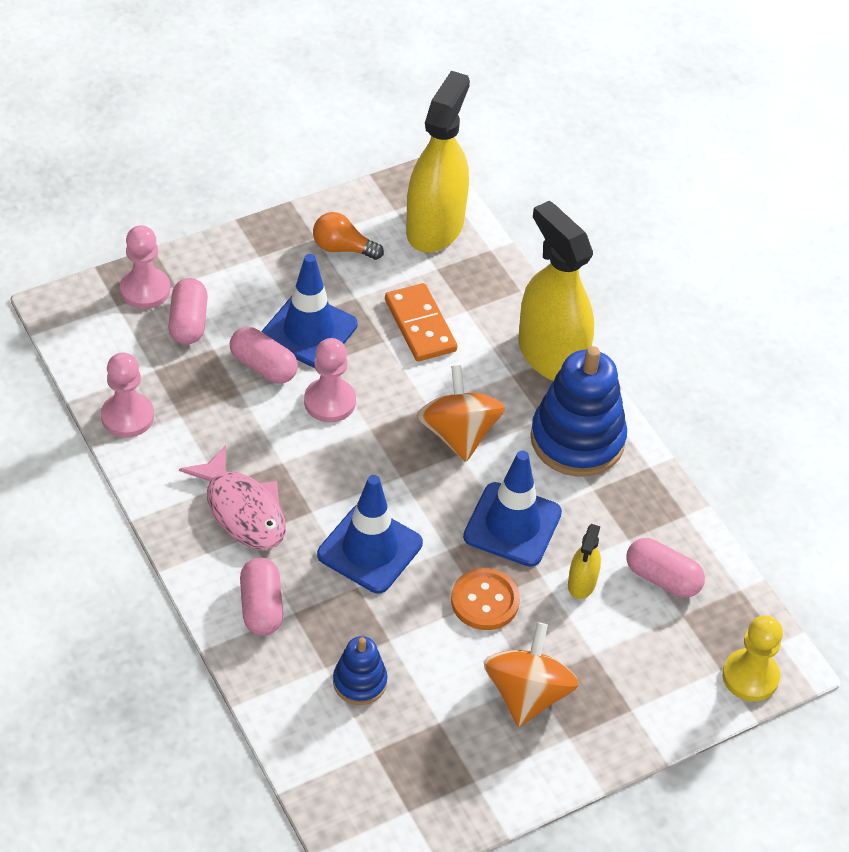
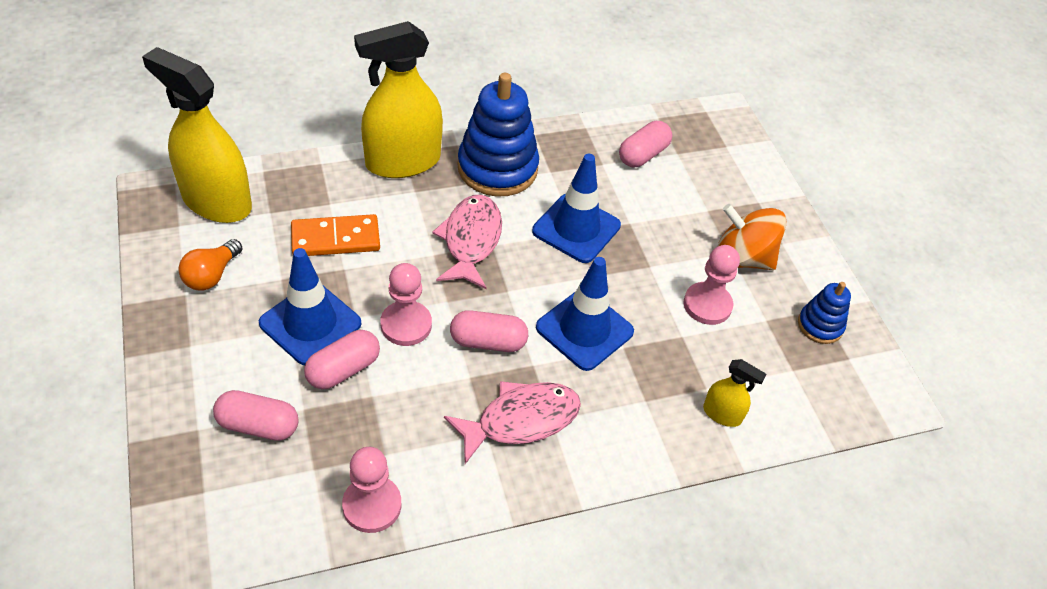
camera: 80 degrees left, 0 degrees up
(145, 290) = (192, 459): pink pawn -> pink pawn (707, 305)
(261, 607) = (637, 425): pink capsule -> pink capsule (488, 342)
(360, 682) = (724, 366): blue stacking toy -> blue stacking toy (820, 325)
(458, 434) = (471, 241): orange spinning top -> pink fish
(485, 601) = (650, 263): orange button -> none
(582, 583) = (641, 200): yellow spray bottle -> yellow spray bottle (722, 414)
(750, 676) = (734, 133): yellow pawn -> none

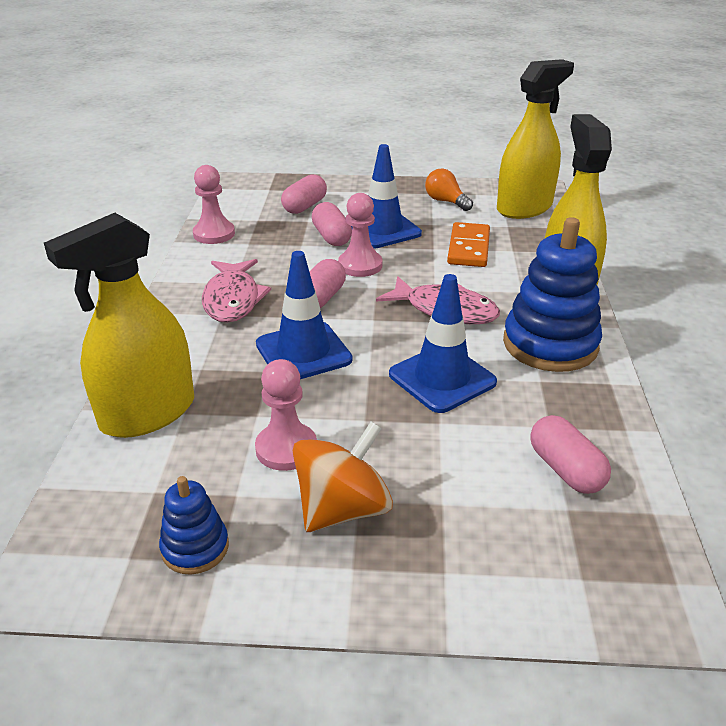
camera: 115 degrees right, 15 degrees down
(722, 414) = (148, 413): yellow spray bottle -> yellow spray bottle, size x2.21

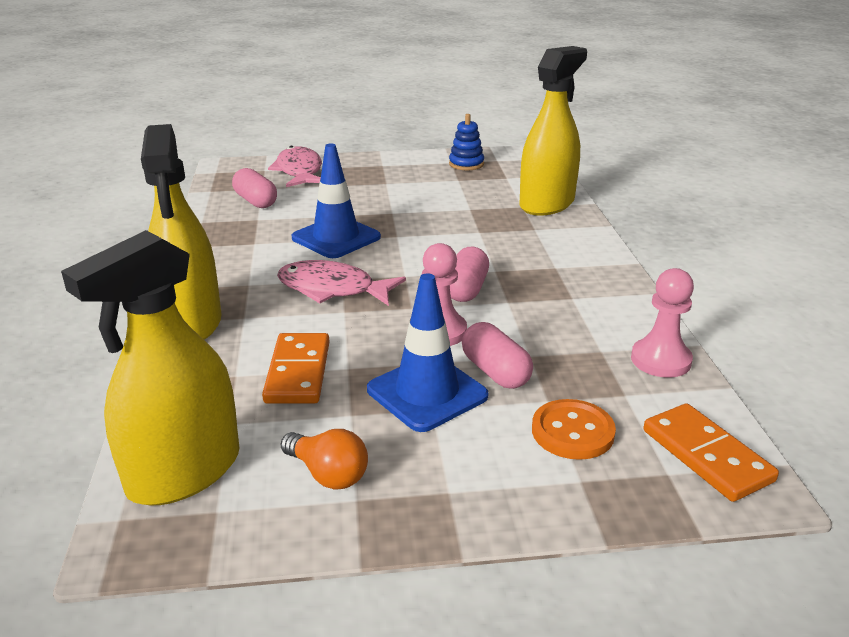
camera: 170 degrees right, 5 degrees down
(232, 299) = (557, 280): pink fish -> pink fish (299, 171)
(241, 193) = (706, 455): none -> orange domino
(286, 448) = (439, 196): pink pawn -> none
(303, 352) = (458, 245): blue traffic cone -> none
(304, 206) = (572, 432): pink capsule -> orange button
(343, 508) = (394, 179): orange spinning top -> none
(550, 344) = (234, 268): blue stacking toy -> none

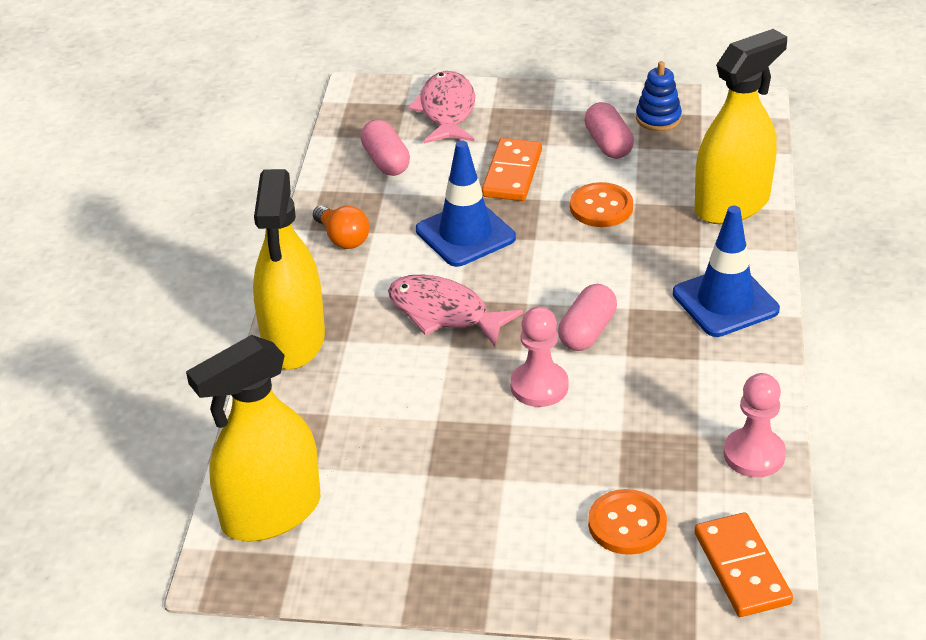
camera: 15 degrees right, 10 degrees up
(298, 372) = (387, 418): orange domino -> orange domino (512, 173)
(328, 474) = (392, 534): orange light bulb -> orange light bulb (342, 238)
(427, 393) = (504, 460): blue traffic cone -> blue traffic cone (725, 302)
(444, 213) = (601, 207): none -> orange button
(495, 372) = (579, 445): pink capsule -> pink capsule (608, 144)

